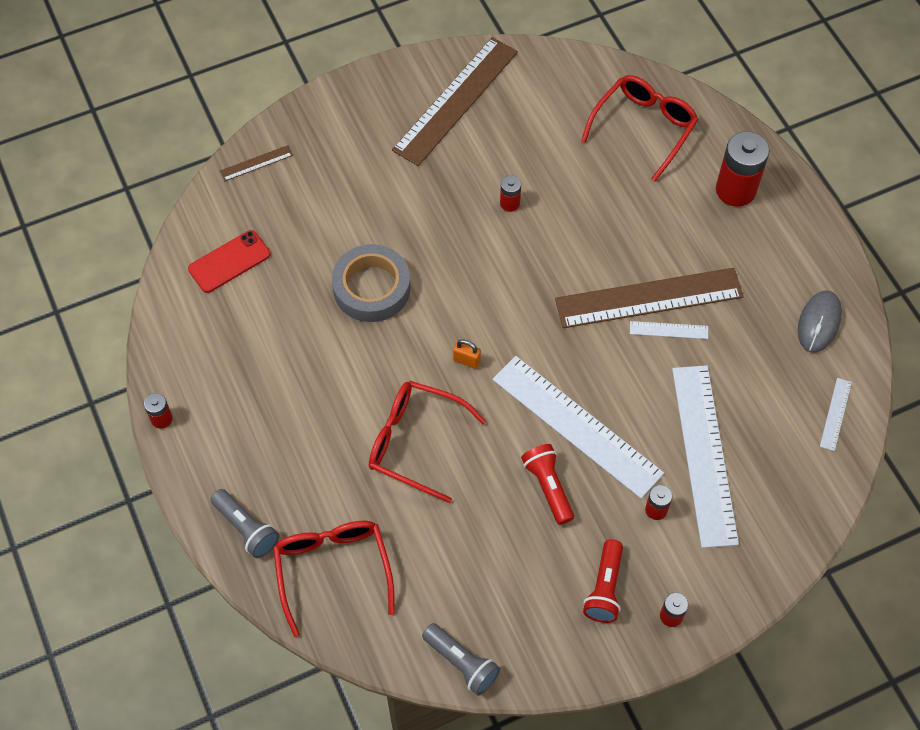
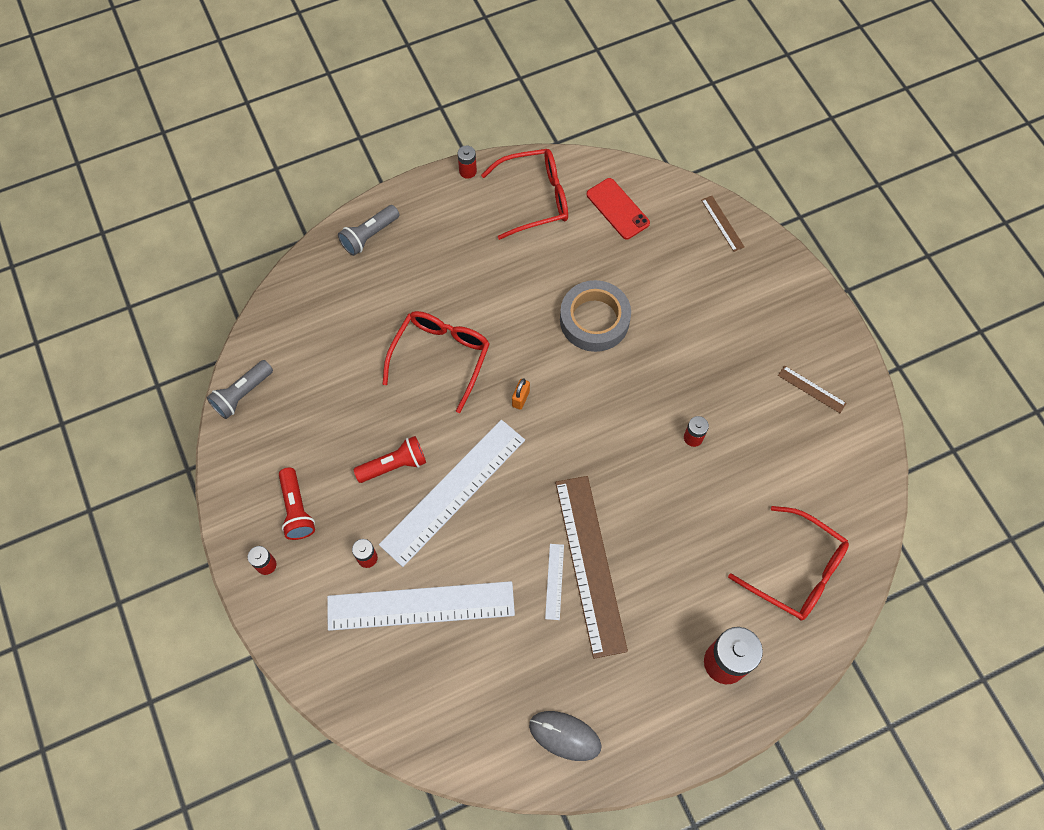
camera: 90 degrees right, 5 degrees up
(333, 570) = (329, 298): red glasses -> red glasses (535, 198)
(456, 100) = (811, 389): brown ruler -> brown ruler, size x0.42
(604, 588) = (296, 509): red flashlight -> red flashlight turned 120 degrees counterclockwise
(835, 414) = (460, 741): white ruler -> none

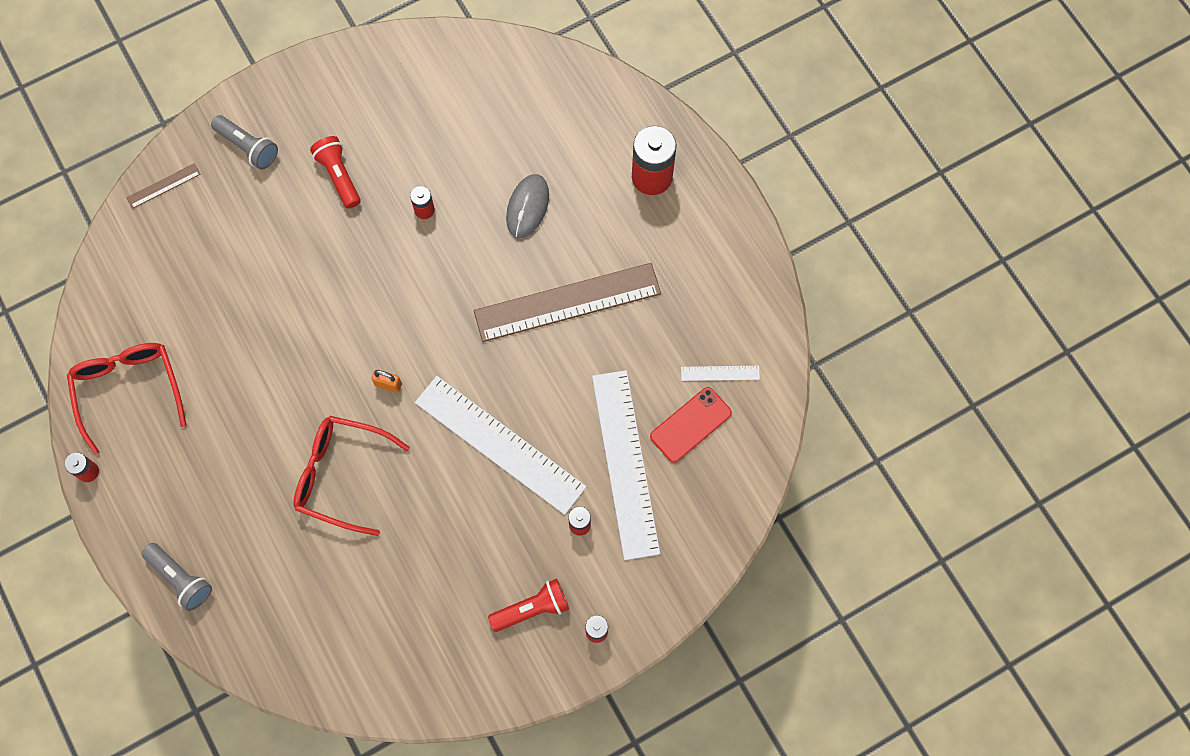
camera: 95 degrees left, 5 degrees up
(242, 394) = (397, 696): grey flashlight -> grey flashlight (248, 147)
(394, 465) = (474, 510): red flashlight -> red flashlight (339, 176)
(554, 581) = (588, 335): white ruler -> white ruler (720, 373)
(565, 736) = (736, 315): grey mouse -> grey mouse (527, 207)
(594, 320) = (289, 314): grey tape -> none
(617, 209) = (144, 297): red phone -> red phone (690, 425)
(796, 571) = (558, 114): red glasses -> none
(811, 389) = (364, 99): brown ruler -> none

